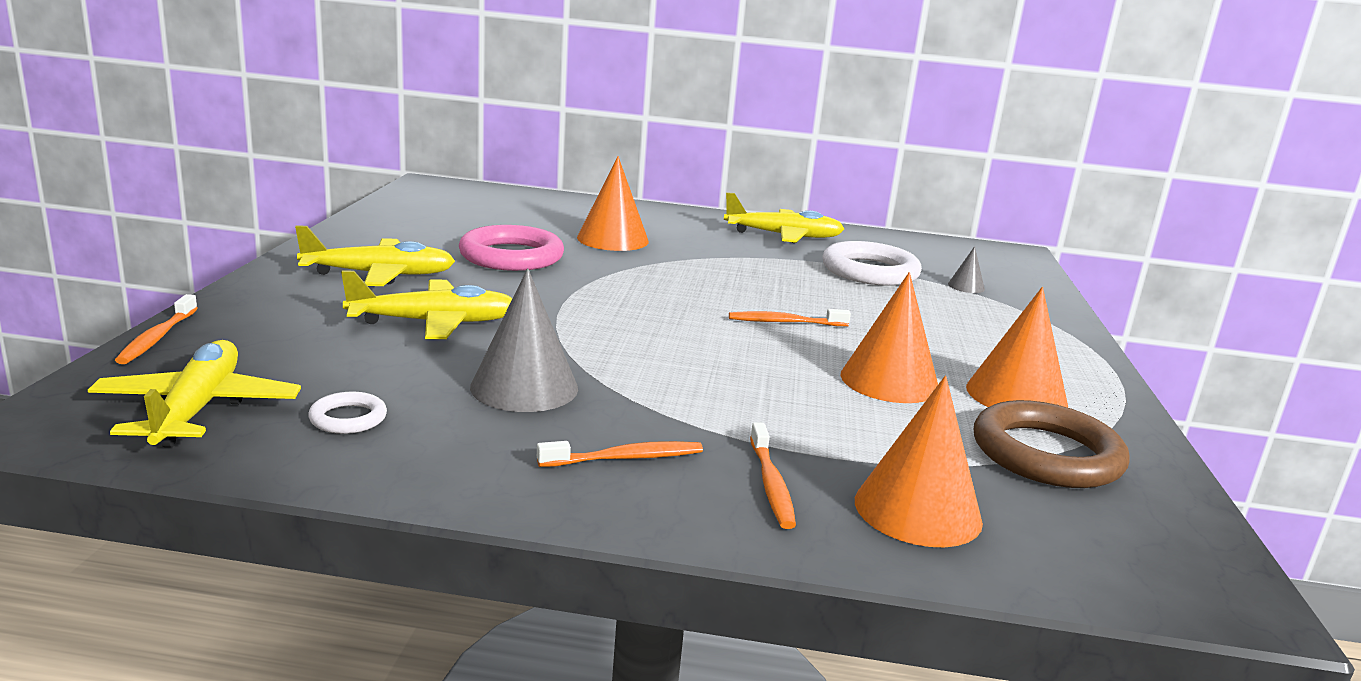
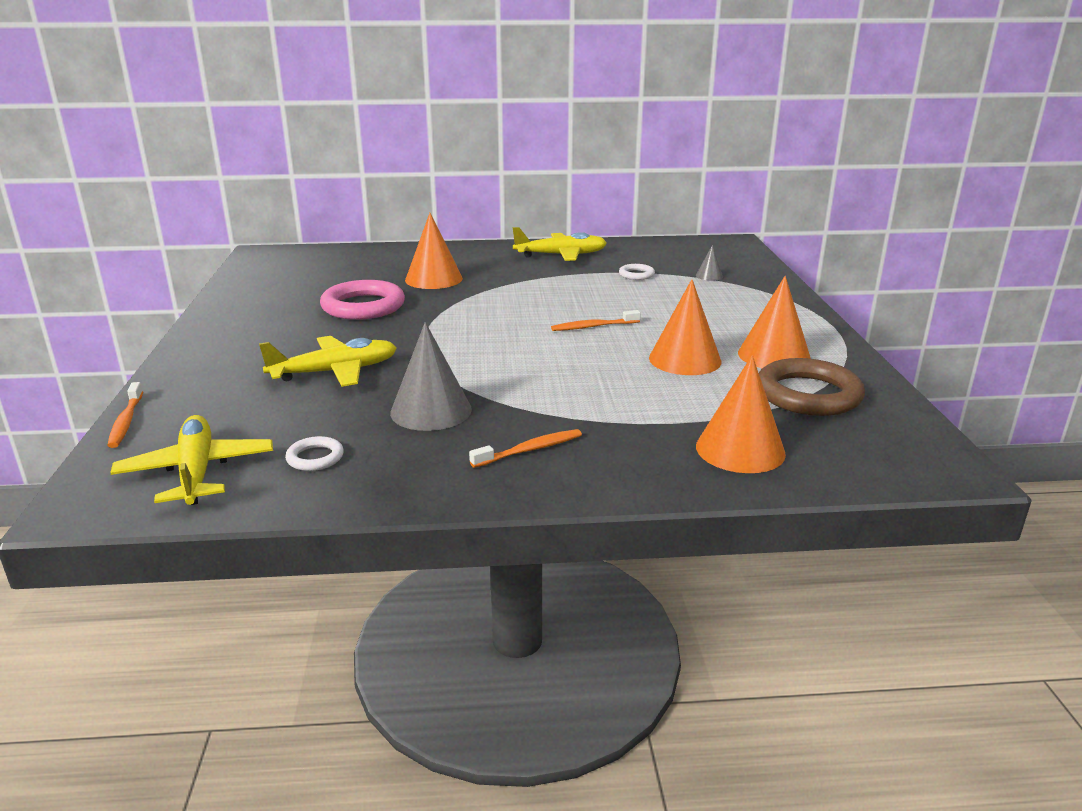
camera: 10 degrees left, 5 degrees up
(380, 275) = (269, 339): yellow plane -> none
(771, 484) = (637, 450): orange toothbrush -> none
(870, 271) = (636, 275): white ring -> white ring, size x0.47

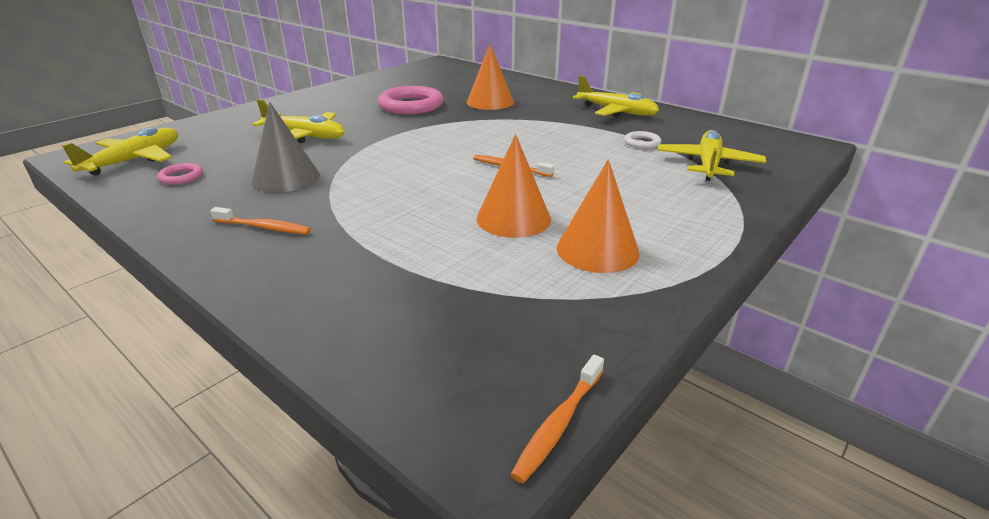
camera: 45 degrees right, 5 degrees up
(126, 421) = (178, 125): orange toothbrush -> orange toothbrush (559, 424)
(315, 458) = (181, 177): white ring -> pink ring
(709, 276) = (708, 164): grey cone -> yellow plane
(740, 449) = (370, 306): orange cone -> none
(808, 394) = (540, 297): brown ring -> none

